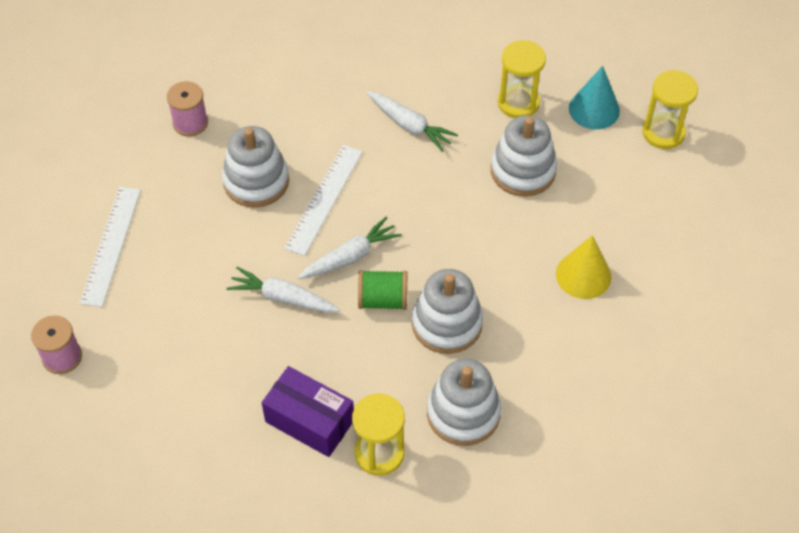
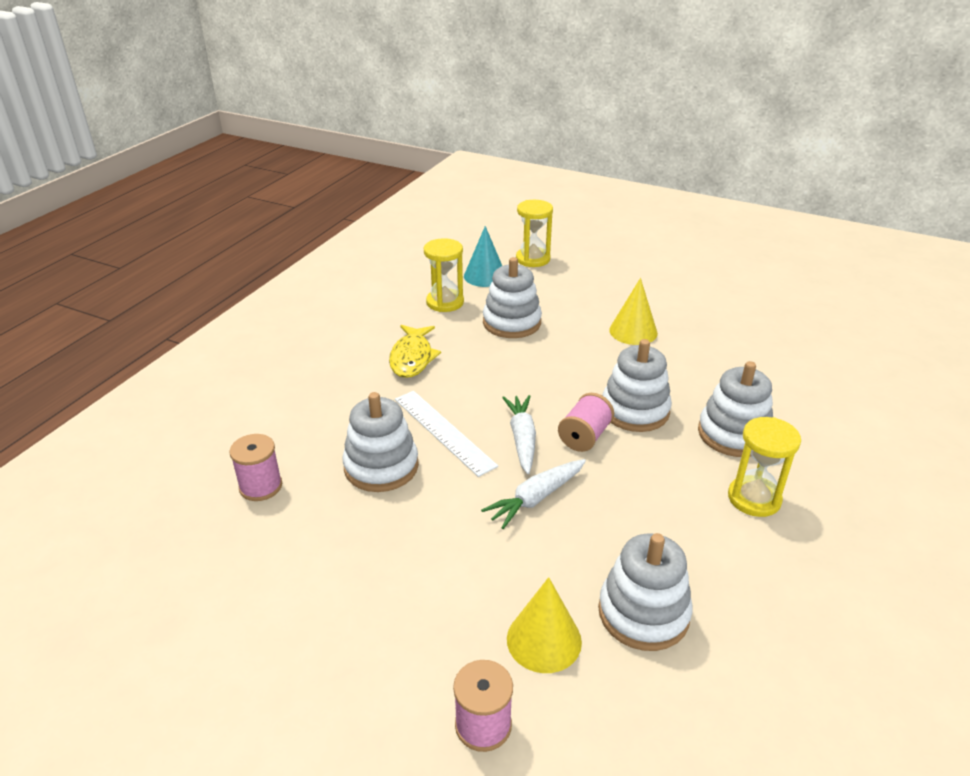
camera: 60 degrees left, 20 degrees down
(111, 245) = (358, 612): white ruler -> none
(145, 362) = (544, 640): none -> yellow cone
(203, 413) = (643, 613): none -> white stacking toy
(309, 421) = (695, 532): purple box -> none
(382, 300) = (584, 437): green spool -> pink spool
(410, 126) = (412, 358): white carrot -> yellow fish

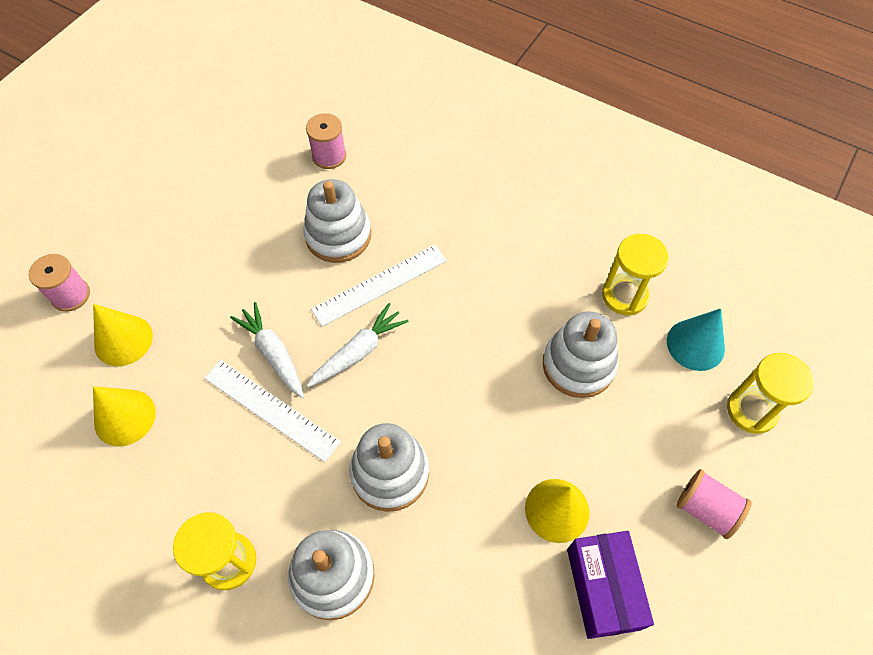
camera: 95 degrees right, 25 degrees up
(412, 358) = (507, 261): yellow fish -> none
(522, 439) = (358, 352): white carrot -> white carrot turned 45 degrees counterclockwise
(584, 437) = (353, 411): pink spool -> pink spool (705, 509)
(599, 491) = (271, 409): none -> white ruler
(643, 613) = (125, 417): white stacking toy -> yellow cone
(679, 314) = (603, 588): none -> purple box

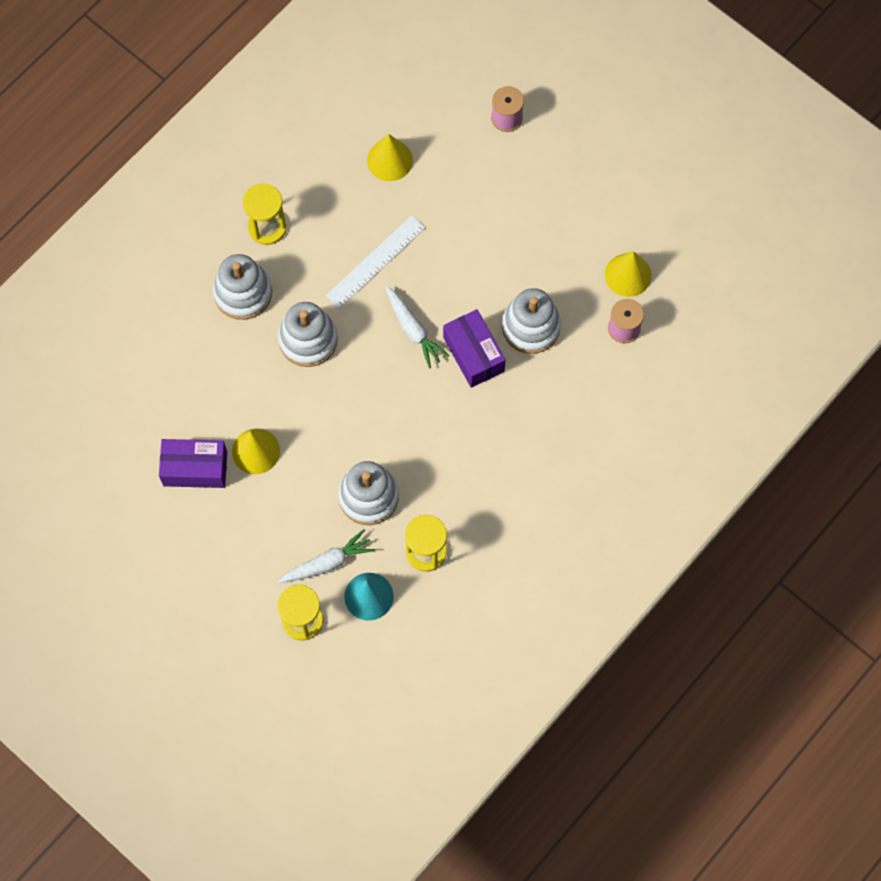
camera: 100 degrees right, 10 degrees up
(123, 340) = (457, 158): yellow cone -> yellow cone (628, 275)
(273, 354) = (423, 266): white carrot -> white carrot (327, 563)
(380, 285) = (473, 354): white ruler -> purple box
(705, 509) = (233, 557): pink spool -> none

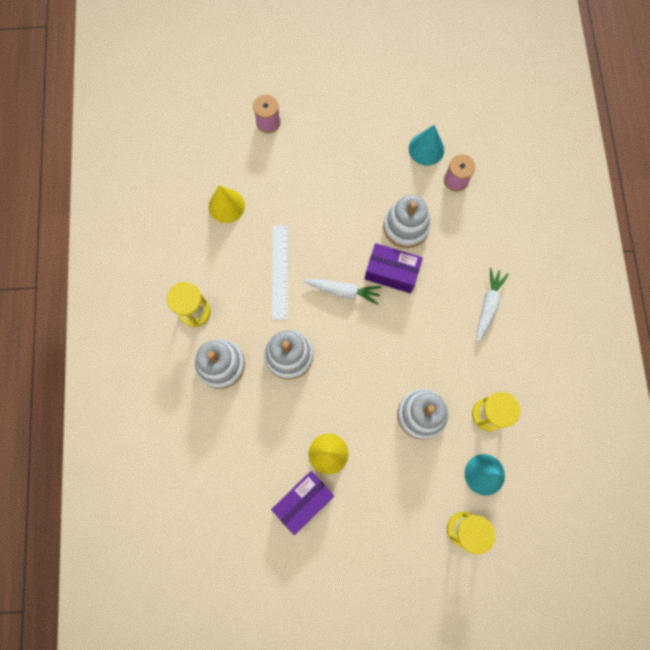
camera: 45 degrees left, 5 degrees up
(327, 563) = (440, 479): white carrot -> white carrot (488, 306)
(628, 275) = (426, 149): yellow cone -> turquoise cone

